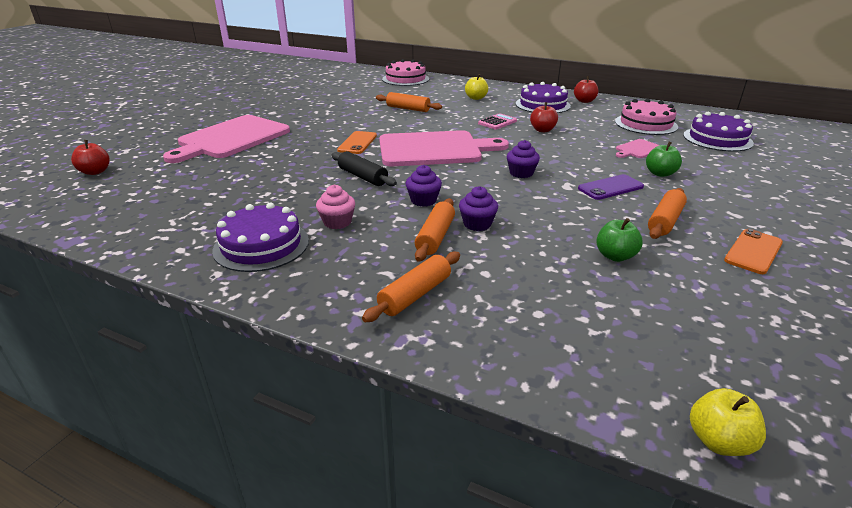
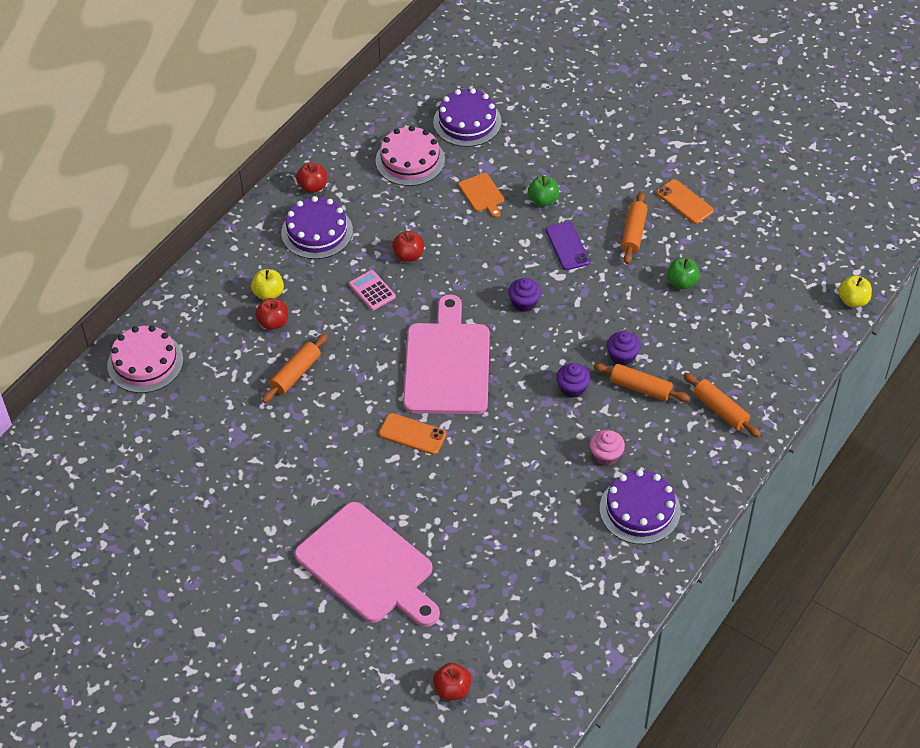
camera: 80 degrees left, 20 degrees up
(362, 177) = (511, 433): black rolling pin -> none
(451, 101) = (273, 323): none -> red apple
(638, 149) = (482, 194): pink cutting board -> orange cutting board
(664, 221) = (633, 233): orange rolling pin -> orange rolling pin turned 60 degrees clockwise

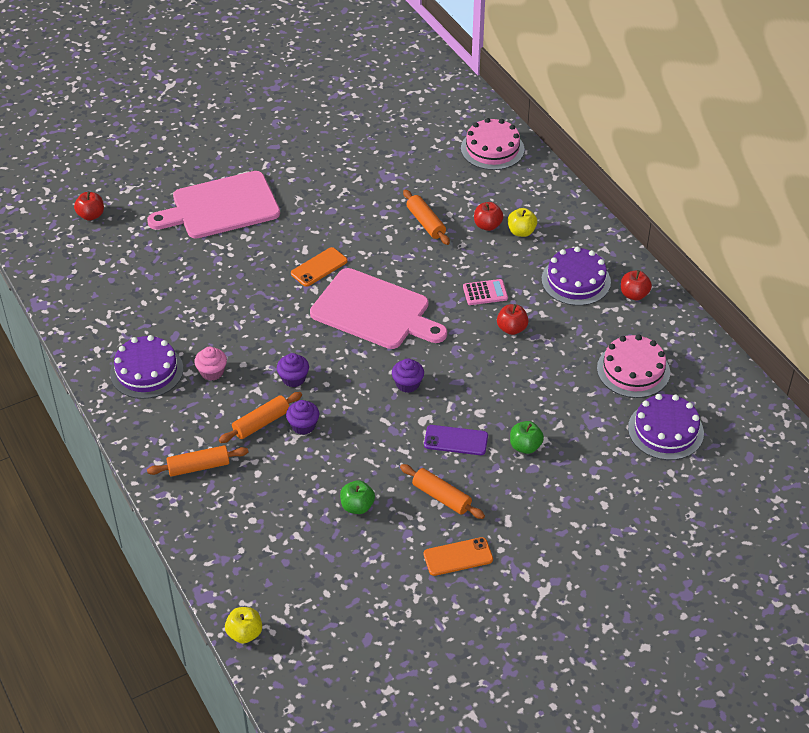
camera: 115 degrees right, 5 degrees down
(482, 194) = (559, 405): orange cutting board -> none

